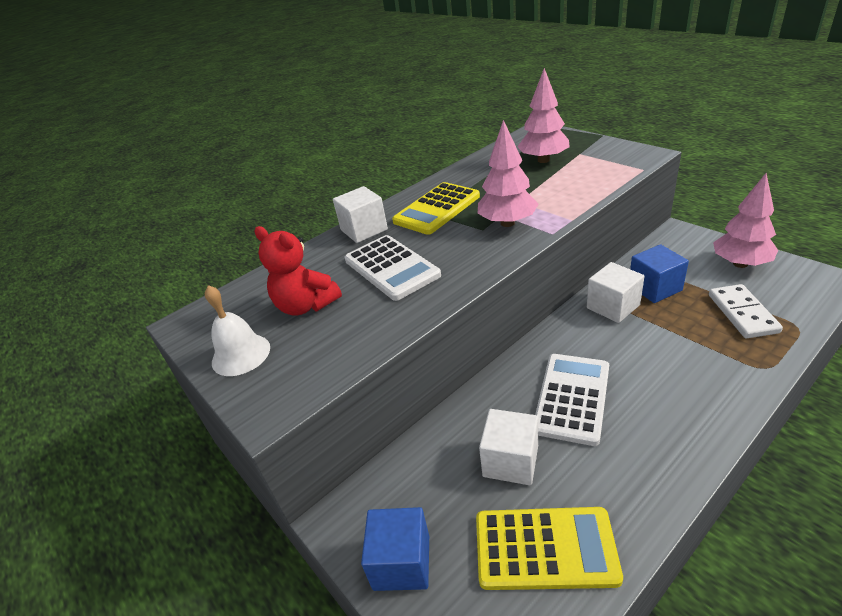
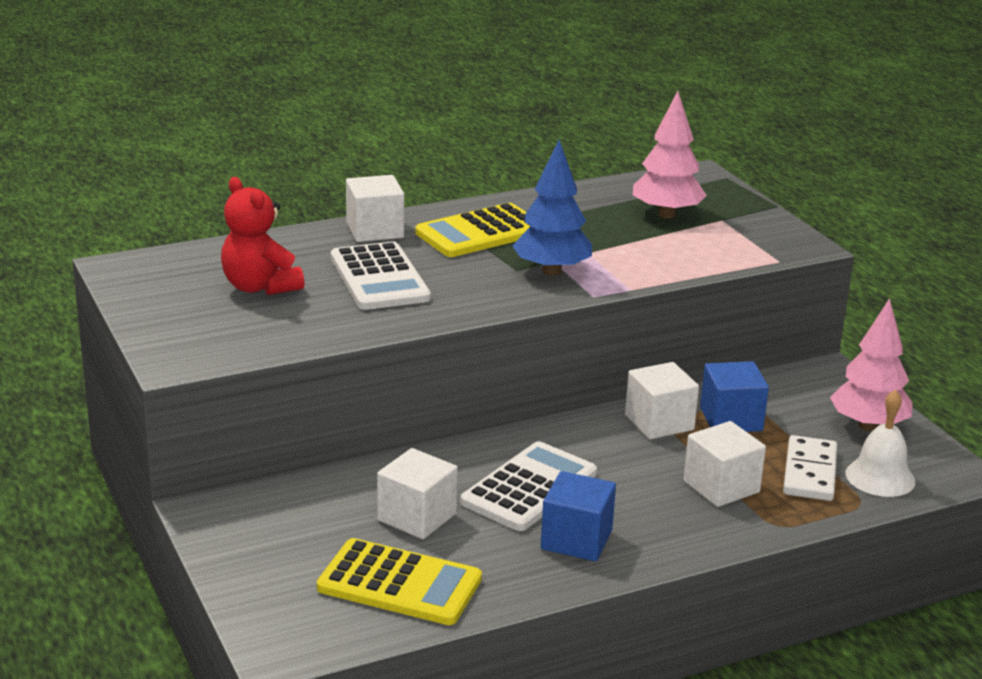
camera: 10 degrees right, 10 degrees down
(241, 354) = (167, 310): white bell -> white bell (880, 477)
(401, 562) = (251, 555): blue cube -> blue cube (576, 540)
(507, 223) = (551, 271): pink tree -> blue tree
(698, 347) = (721, 486): none -> white cube

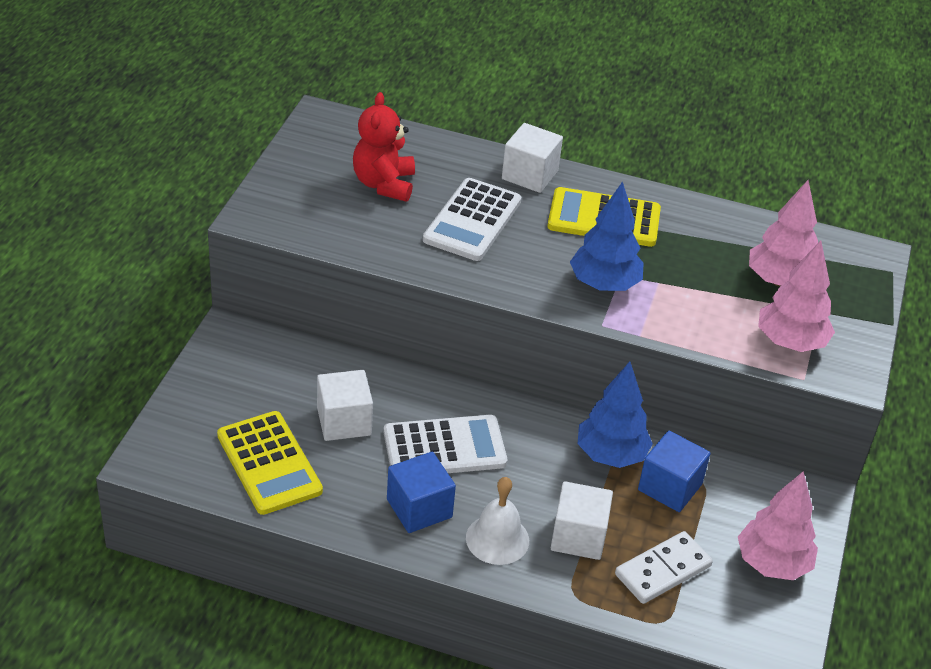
camera: 40 degrees right, 15 degrees up
(659, 422) = (611, 455): white cube -> blue tree
(735, 245) = (790, 342): none -> pink tree
(880, 477) = (712, 611): white bell -> white bell (497, 539)

